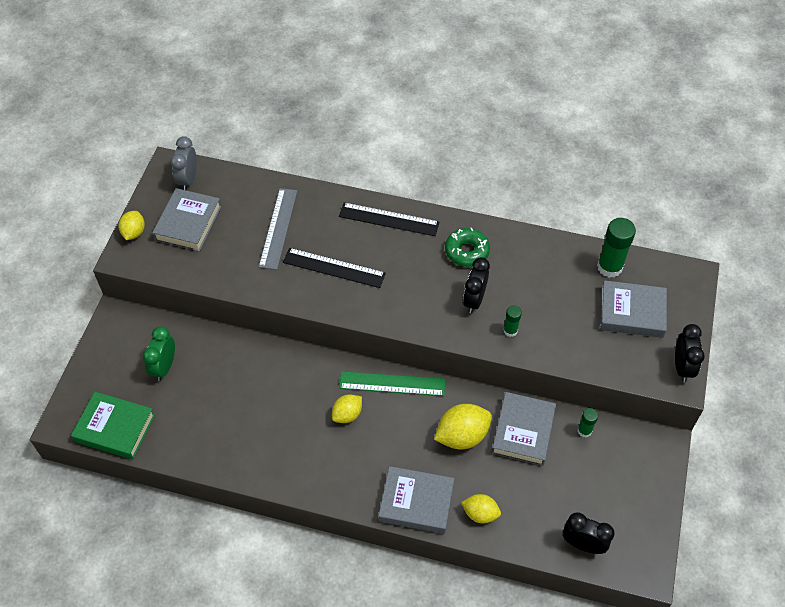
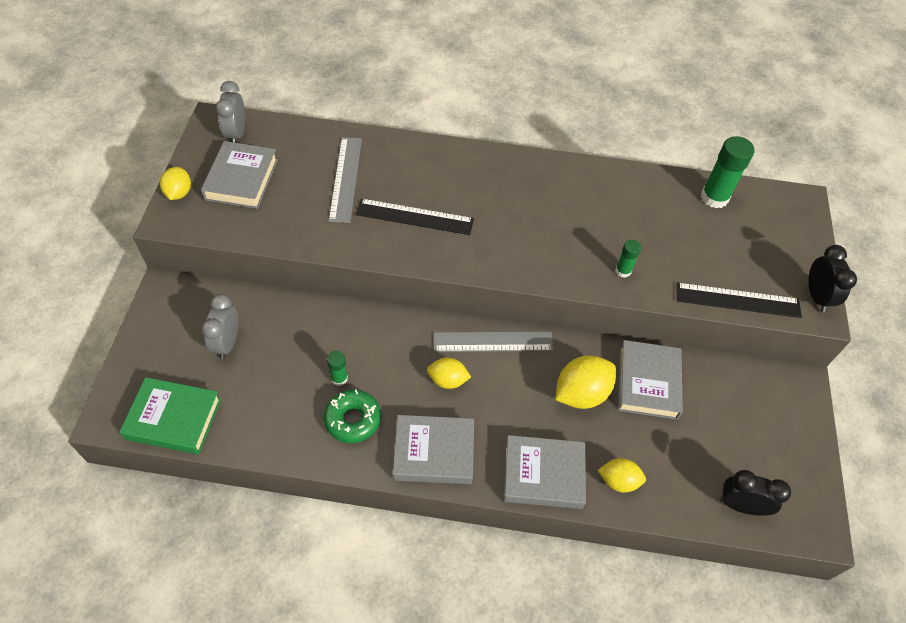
camera: 10 degrees left, 0 degrees up
(164, 367) = (227, 343): green clock -> grey clock
(347, 414) = (447, 380): yellow lemon -> yellow lemon turned 60 degrees clockwise
(389, 219) = (467, 162): black ruler -> black ruler (737, 300)
(392, 384) = (493, 342): green ruler -> grey ruler
(467, 251) = (559, 191): green donut -> green donut (353, 419)
(474, 300) = (577, 241): black clock -> none
(584, 431) = (714, 376): green glue stick -> green glue stick (339, 378)
(632, 312) = (749, 243): grey book -> grey book (434, 452)

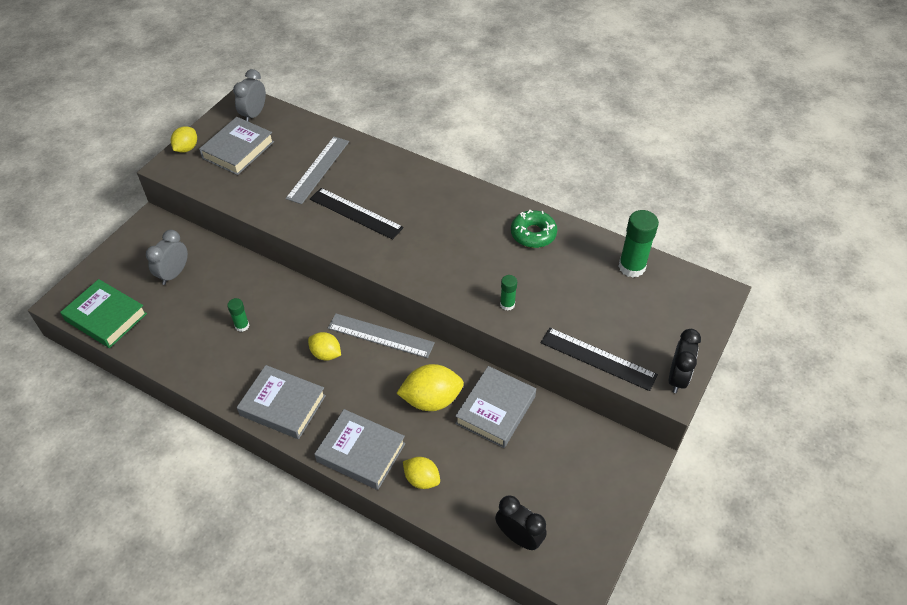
camera: 25 degrees right, 5 degrees down
(353, 419) = (235, 360): green donut -> green donut (533, 234)

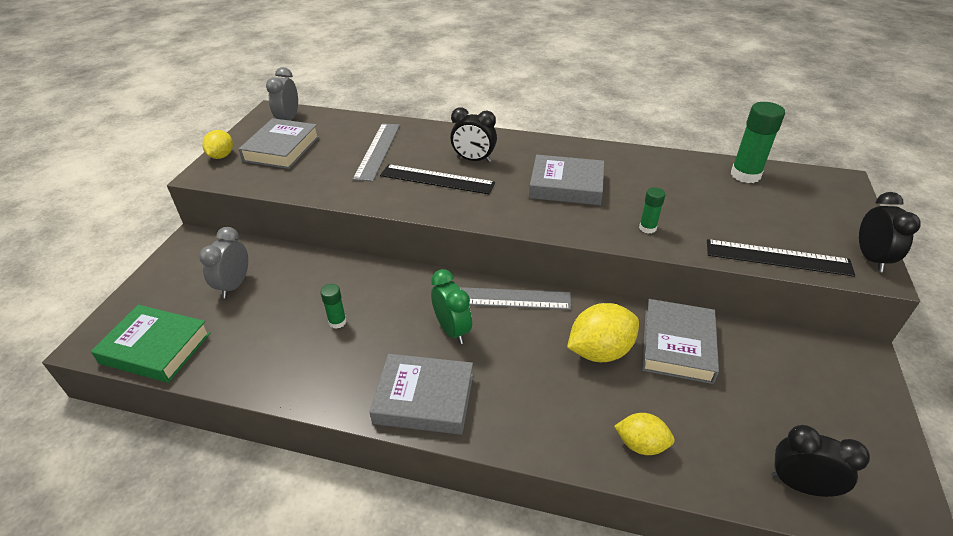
camera: 15 degrees left, 10 degrees down
(326, 354) = (452, 330): yellow lemon -> green clock
(361, 452) = (549, 431): grey book -> grey book (566, 186)
(397, 197) = (473, 160): none -> black clock
(533, 234) = (631, 166): green donut -> none

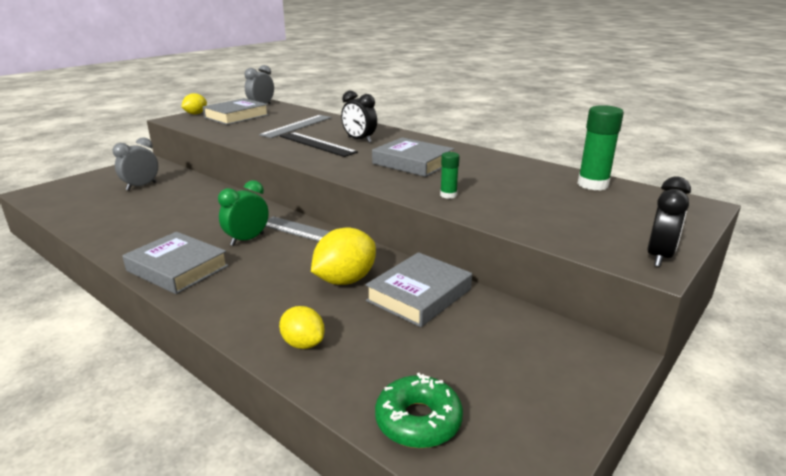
camera: 25 degrees right, 15 degrees down
(156, 348) = (59, 203): green book -> none
(337, 322) = (177, 217): green glue stick -> none
(452, 330) = (247, 239): green clock -> green clock turned 135 degrees counterclockwise
(600, 351) = (345, 280): yellow lemon -> yellow lemon turned 45 degrees counterclockwise
(778, 257) = (551, 235): black ruler -> none
(800, 485) = (418, 420): black clock -> green donut

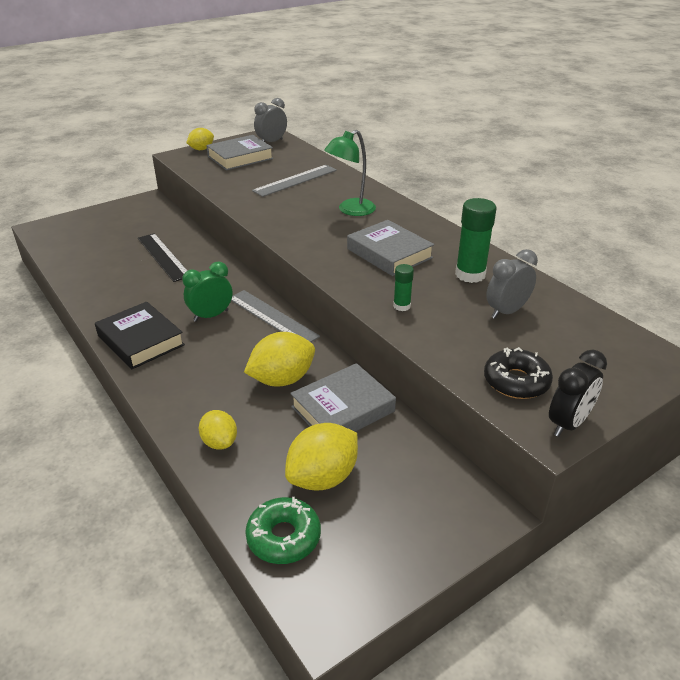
camera: 15 degrees right, 10 degrees up
(141, 186) = (135, 232): grey clock -> grey clock (506, 312)
(177, 268) = (140, 340): grey book -> black book
(317, 144) = (304, 212): black ruler -> black ruler (163, 256)
(359, 140) = (350, 210): black clock -> green lamp
(431, 356) = (323, 477): none -> yellow lemon
(589, 233) = (516, 381): none -> black donut
(593, 184) = (566, 313): green glue stick -> green glue stick (470, 274)

